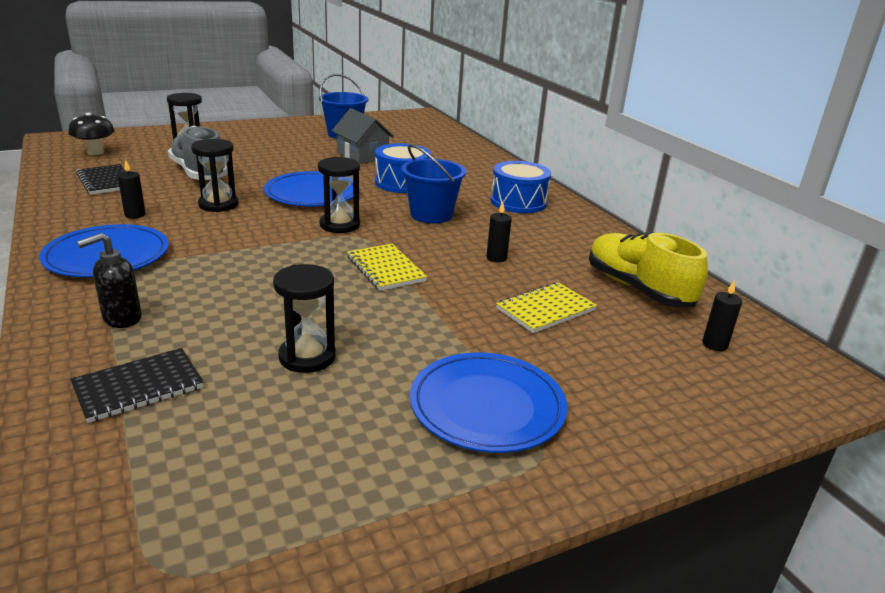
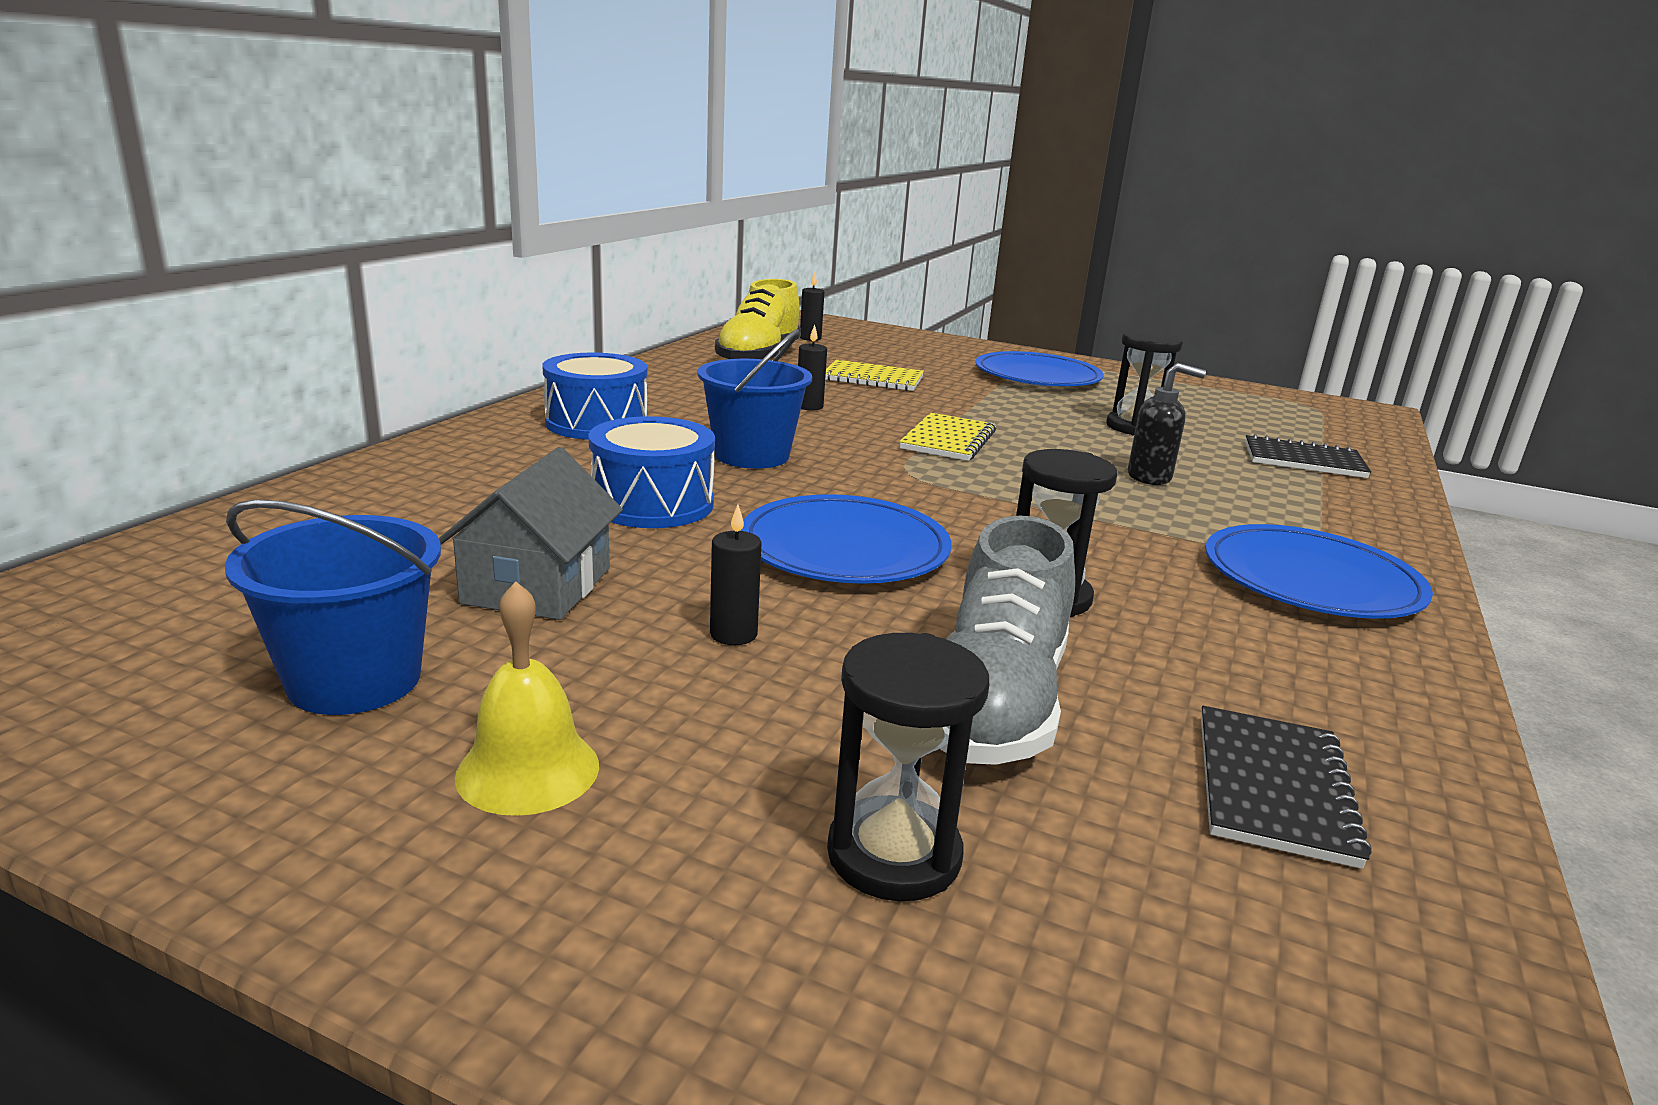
camera: 130 degrees left, 5 degrees down
(95, 152) = (1278, 1027): black mushroom -> none
(121, 319) = (1307, 506): black soap dispenser -> black soap dispenser (1150, 477)
(135, 215) = (1233, 640): black candle -> black candle (733, 634)
(279, 136) = (528, 770): none -> yellow bell
(339, 225) = (904, 492): black hourglass -> none

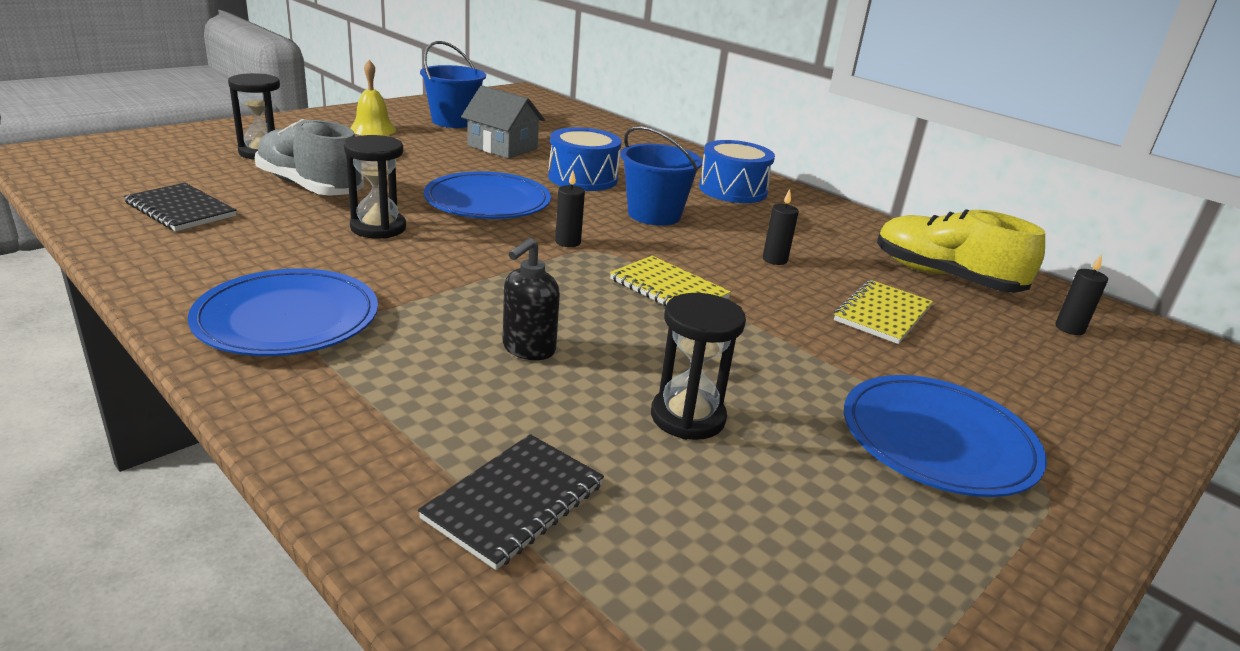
camera: 110 degrees right, 5 degrees up
(733, 634) = (423, 164): black candle -> black candle (568, 242)

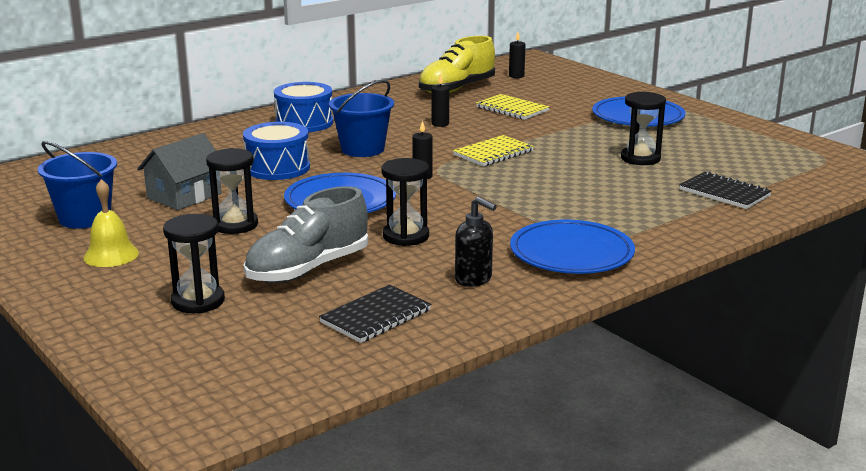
camera: 80 degrees left, 5 degrees down
(428, 163) = (235, 225): none -> black hourglass
(528, 349) = (585, 189): black soap dispenser -> black soap dispenser (474, 279)

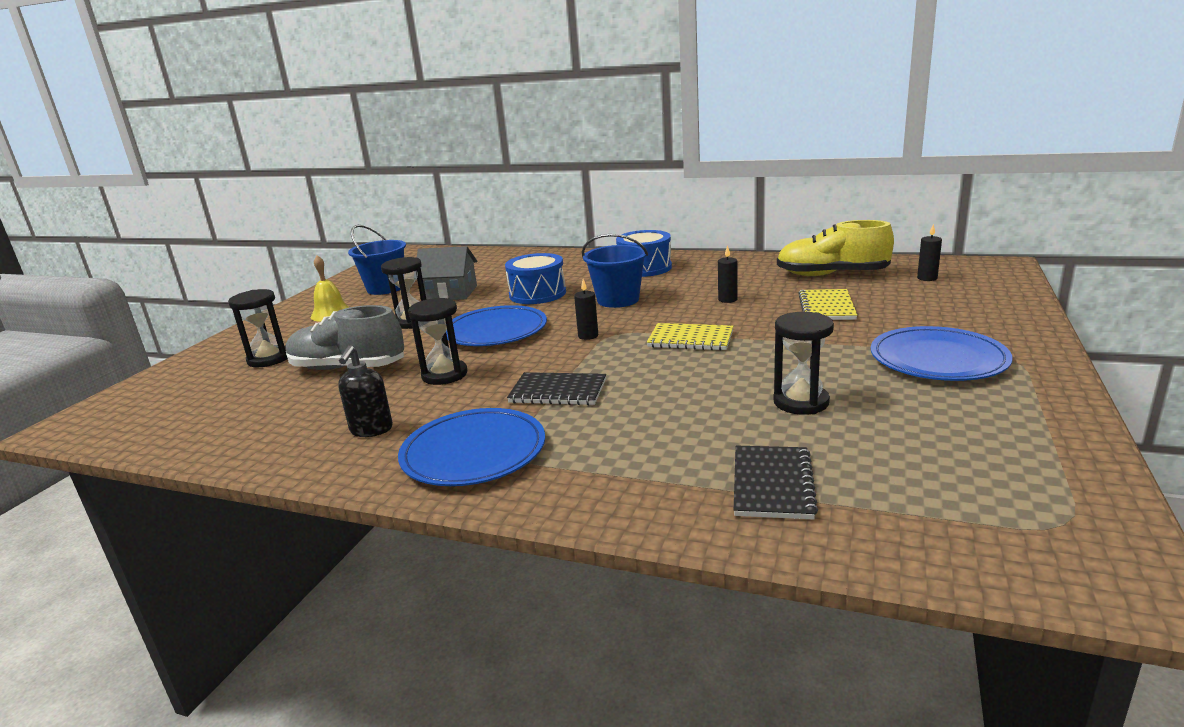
camera: 60 degrees right, 0 degrees up
(376, 316) = (270, 419): black notebook -> black notebook (558, 391)

